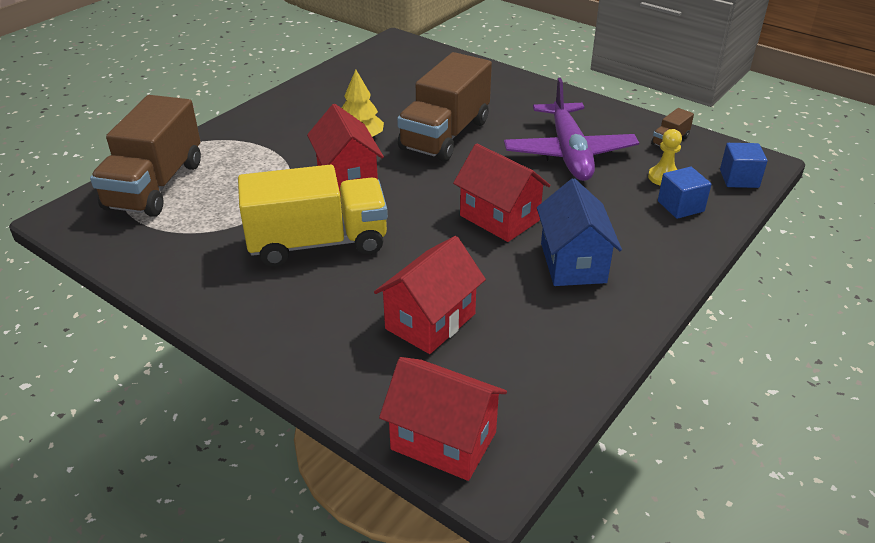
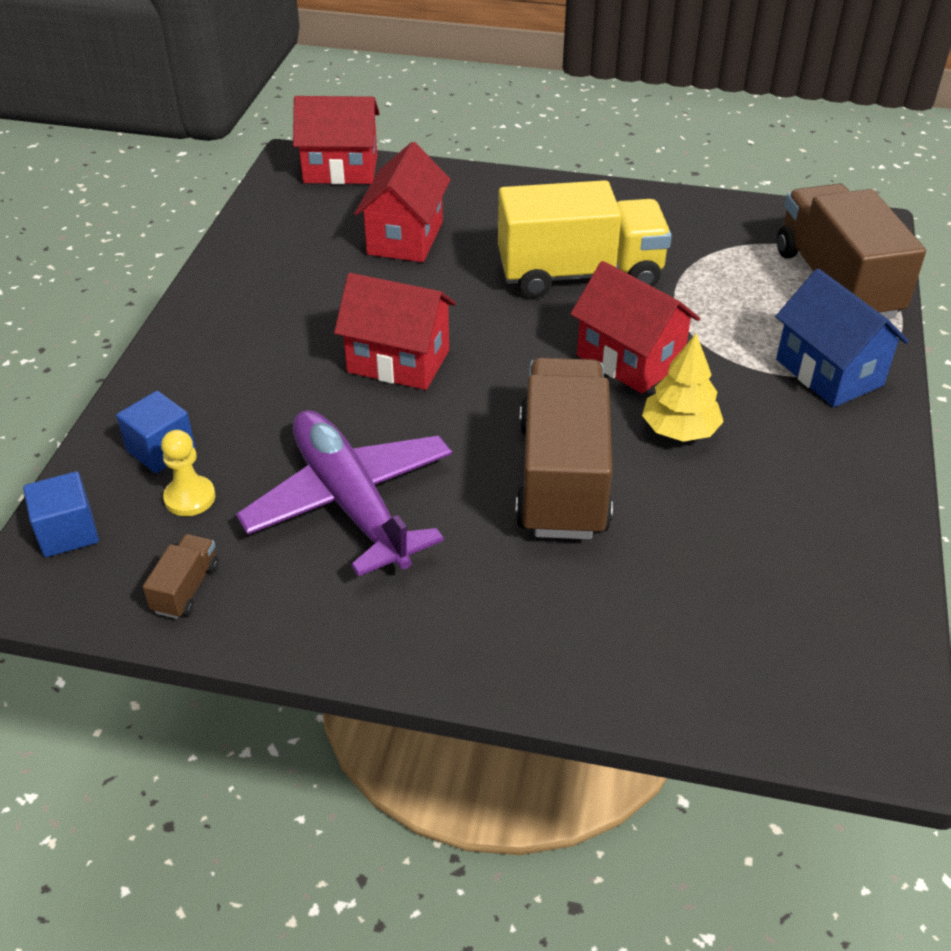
camera: 155 degrees right, 5 degrees up
(318, 243) = (580, 274): yellow truck -> yellow truck turned 150 degrees counterclockwise
(573, 263) = (286, 331): blue house -> blue house (829, 372)

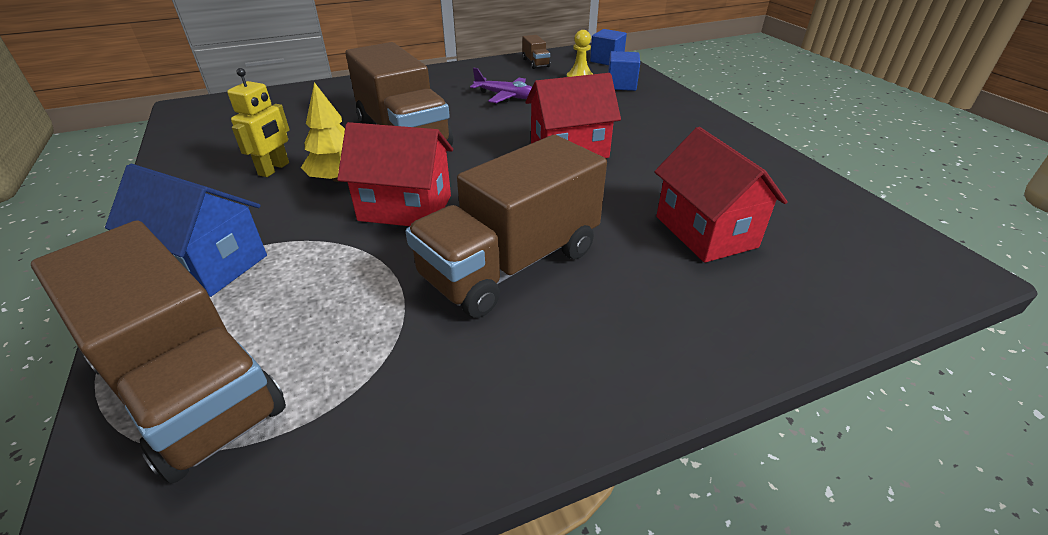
camera: 145 degrees right, 5 degrees down
(340, 169) = (896, 278): red house -> none
(350, 502) = (506, 96): purple plane -> purple plane, size x0.53
(580, 274) = (511, 264): yellow truck -> brown truck
(752, 480) = (274, 169): none -> yellow robot

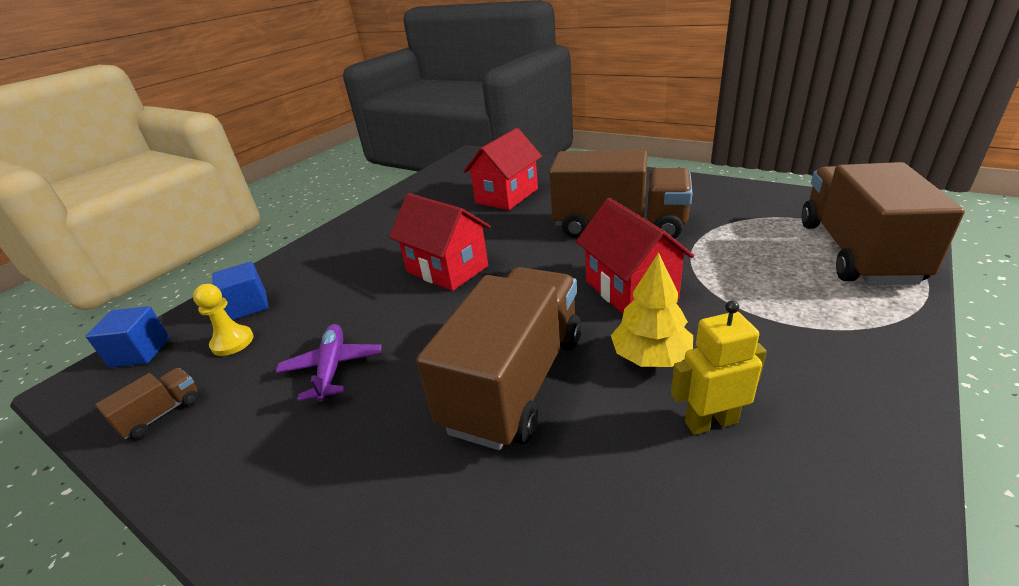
camera: 120 degrees left, 5 degrees down
(208, 263) = (832, 326): blue house -> none

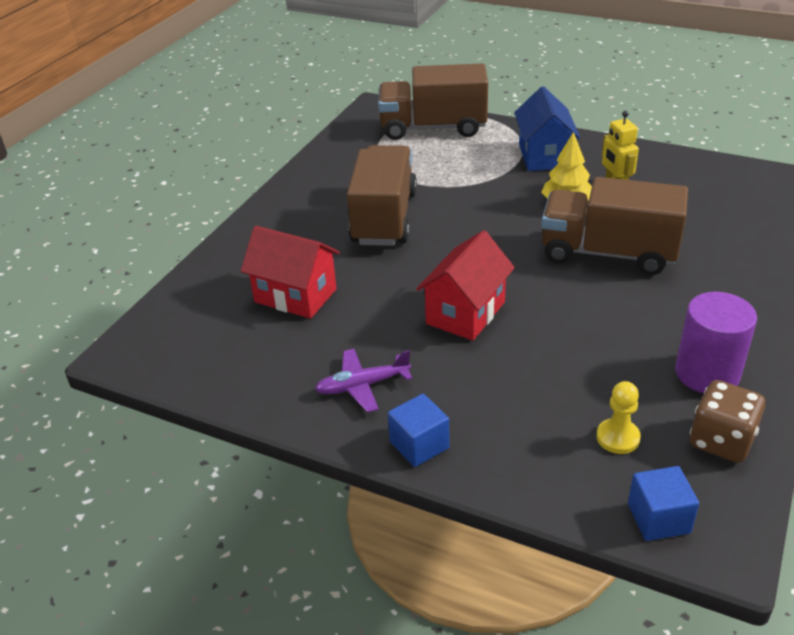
camera: 100 degrees left, 5 degrees up
(161, 414) = (721, 441): brown truck -> brown dice
(248, 306) = (555, 456): blue cube -> blue cube (419, 445)
(249, 428) = (707, 373): none -> purple cylinder
(332, 367) = (627, 349): purple plane -> purple plane (362, 386)
(630, 290) = (490, 211): red house -> none
(804, 348) = (544, 156): none -> blue house

